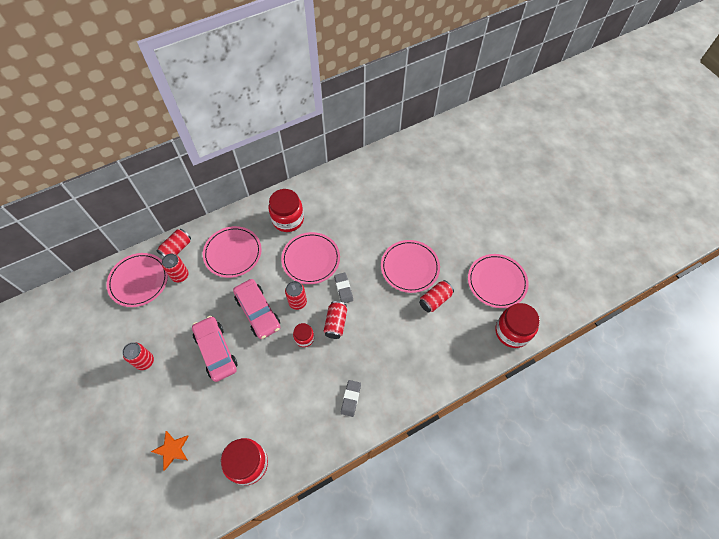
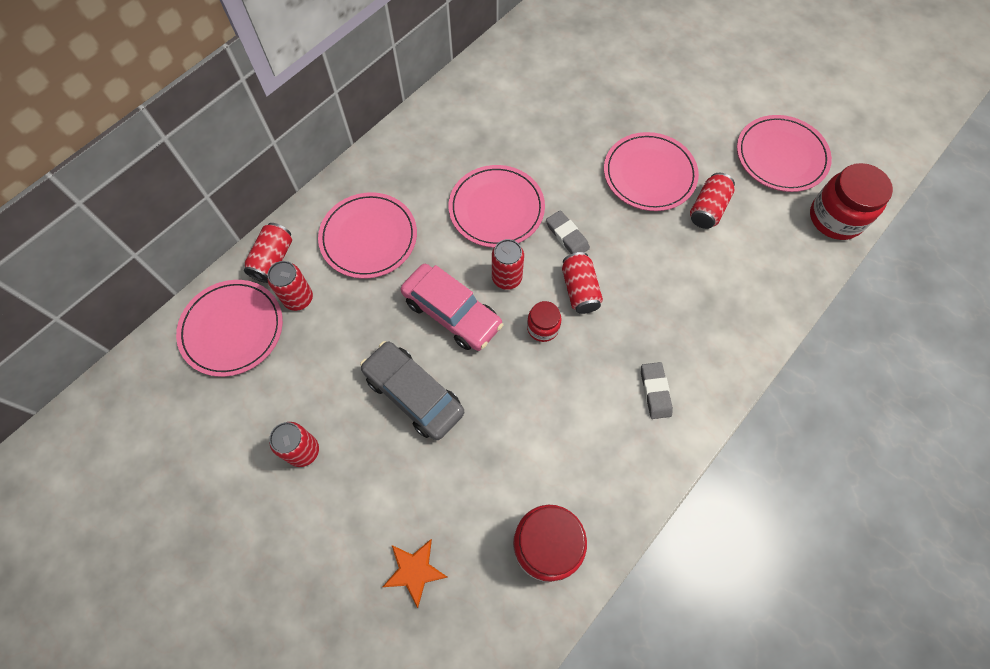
camera: 20 degrees left, 5 degrees up
(216, 351) = (414, 394): pink car -> grey car
(288, 219) = (432, 161): red jar -> none

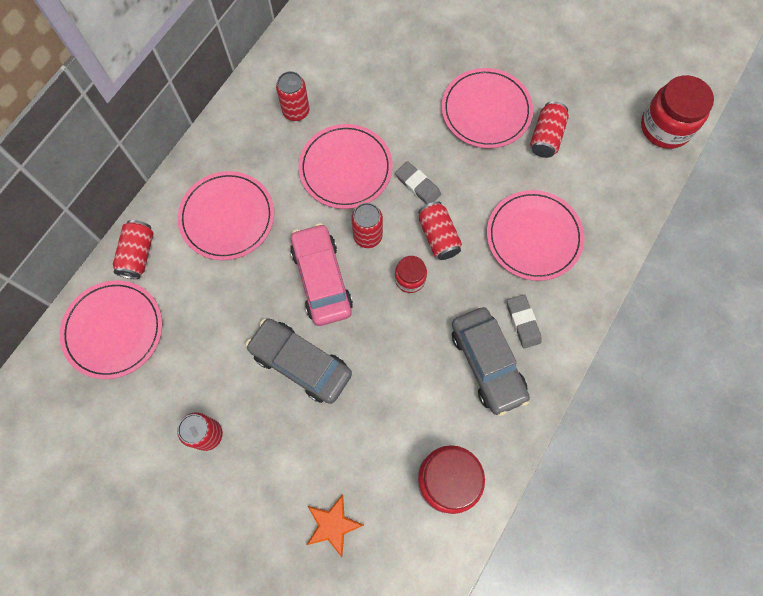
camera: 10 degrees left, 5 degrees up
(298, 298) = (171, 289): red can -> red can (296, 111)
(452, 313) = (322, 279): pink car -> pink car turned 135 degrees counterclockwise
(610, 428) = (487, 363): none -> grey car
(781, 156) = (607, 73): pink plate -> pink plate (534, 237)

